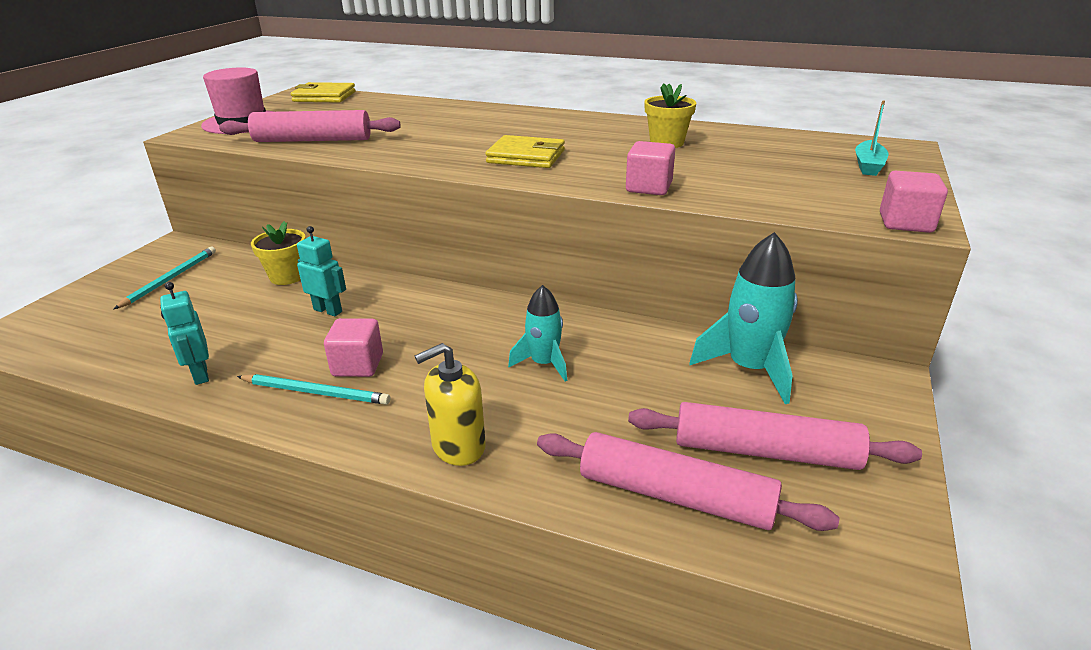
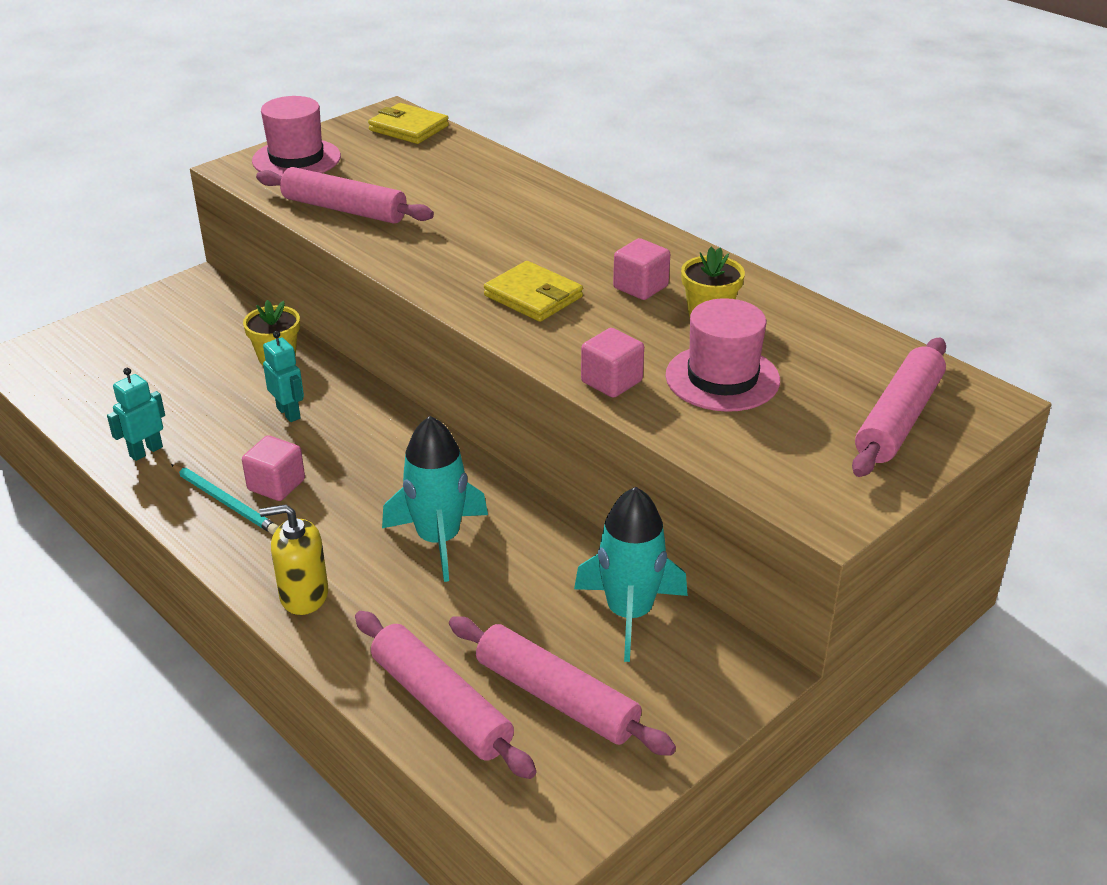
camera: 25 degrees right, 5 degrees up
(170, 279) = (174, 329): turquoise pencil -> none
(200, 374) = (146, 451): turquoise robot -> turquoise robot turned 45 degrees clockwise
(544, 363) = (439, 539): turquoise rocket -> turquoise rocket, size x1.62
(724, 170) = (722, 378): none -> pink hat
(868, 165) = (898, 419): turquoise boat -> pink rolling pin
(905, 223) = (818, 513): pink cube -> pink cube (640, 287)

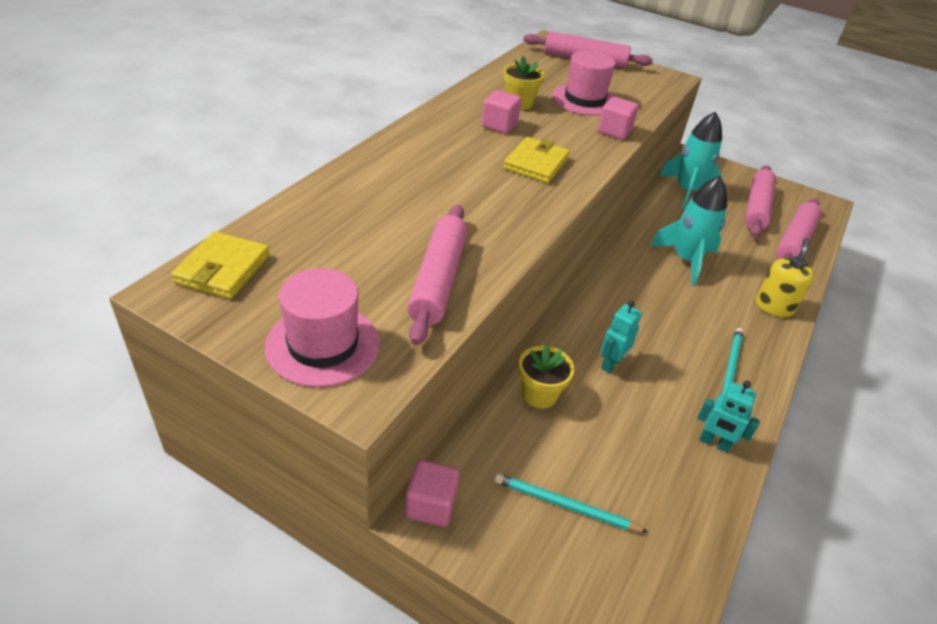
camera: 110 degrees left, 5 degrees up
(155, 346) = (565, 505): none -> turquoise pencil
(276, 485) = (693, 347): pink cube -> pink cube (431, 505)
(304, 595) = (774, 306): yellow soap dispenser -> yellow soap dispenser turned 135 degrees counterclockwise

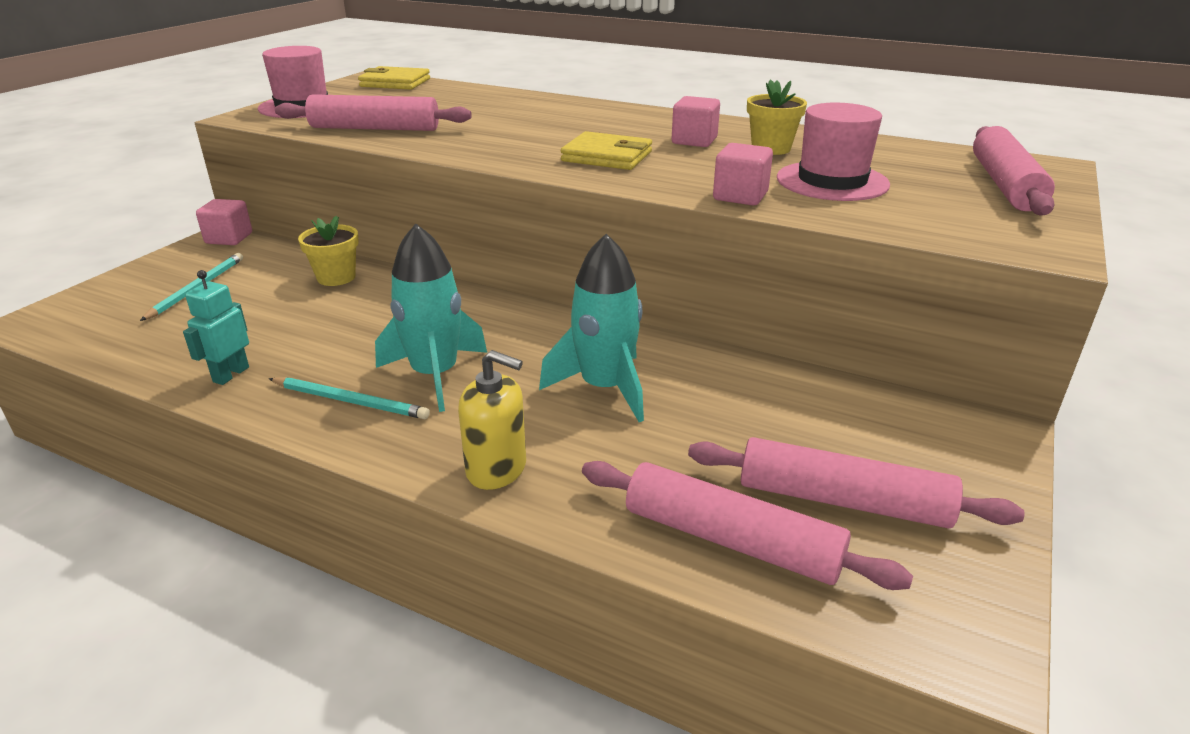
camera: 90 degrees right, 10 degrees down
(611, 363) = (375, 316): turquoise robot -> none
(686, 191) = (839, 409): turquoise rocket -> turquoise rocket (434, 375)

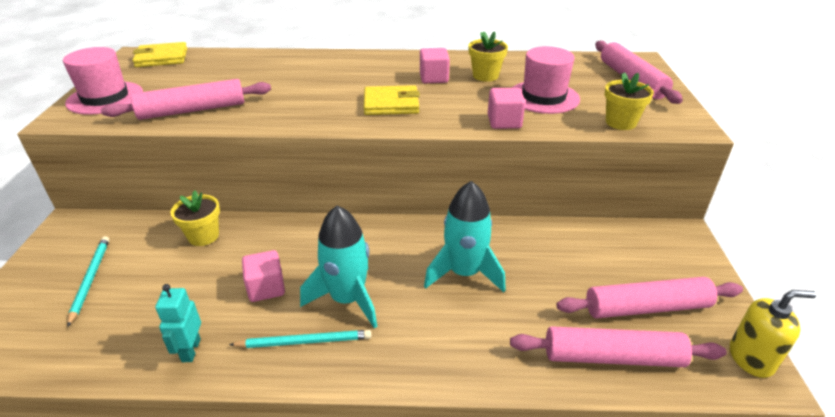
camera: 25 degrees left, 5 degrees up
(229, 238) = (77, 223): pink cube -> pink cube (266, 288)
(497, 469) = (446, 359): yellow soap dispenser -> yellow soap dispenser (751, 358)
(924, 226) = (620, 122): none -> yellow flower pot

